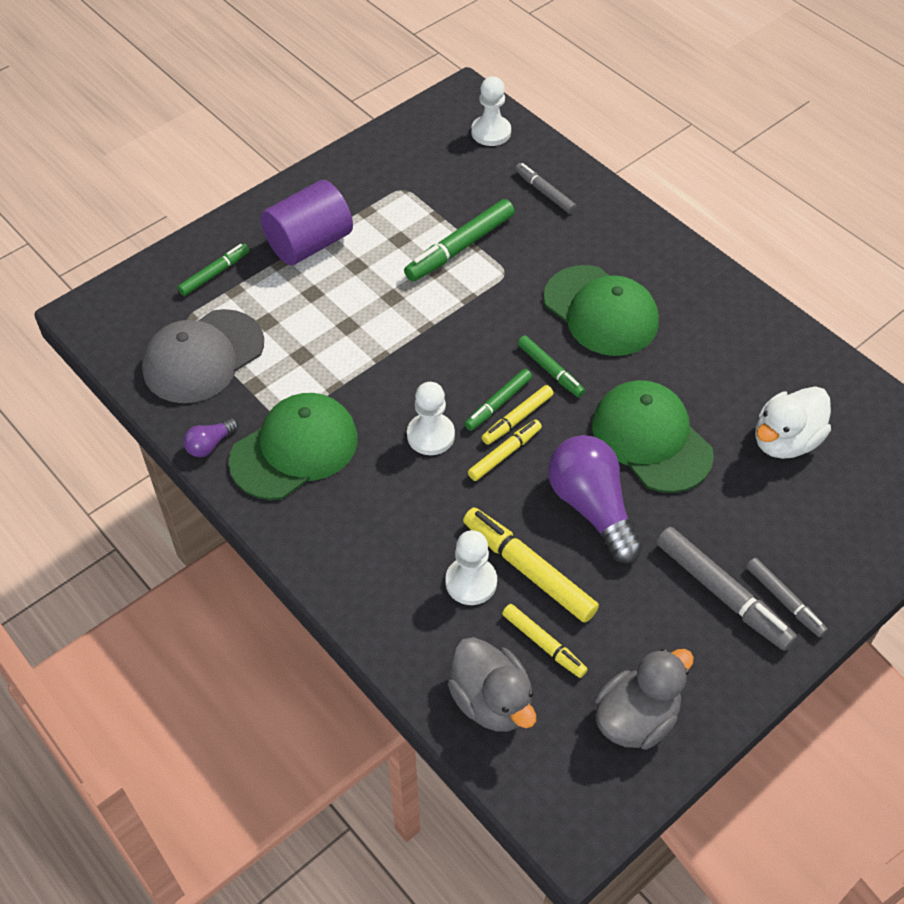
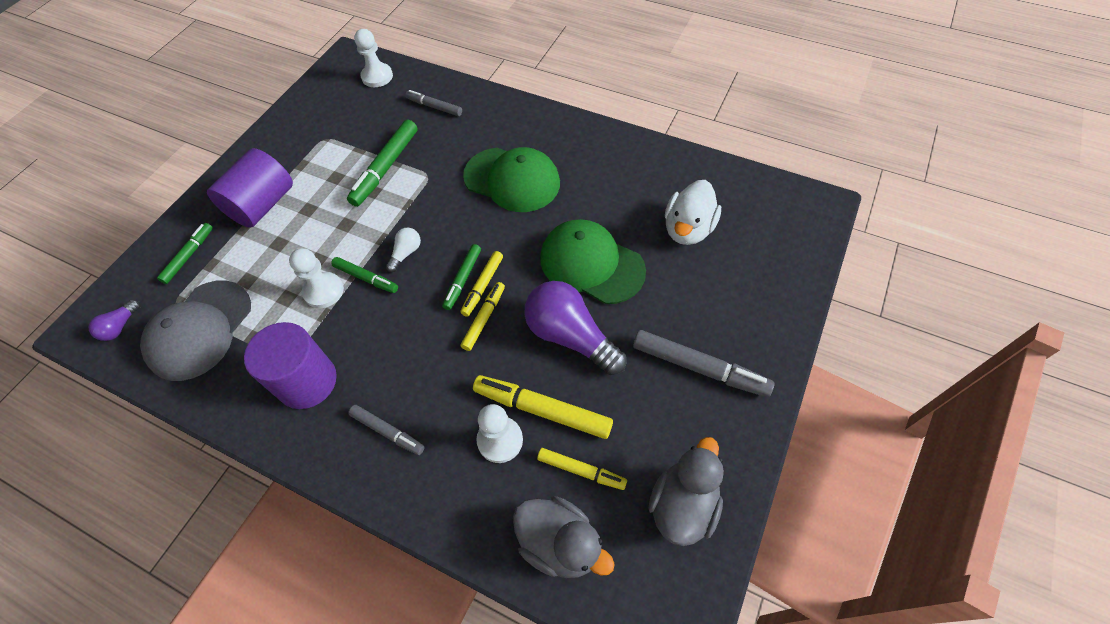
camera: 20 degrees left, 5 degrees up
(210, 444) = (230, 406): purple light bulb -> purple light bulb (120, 326)
(294, 449) = (307, 381): green cap -> purple cylinder
(430, 435) = (418, 326): white pawn -> white pawn (323, 291)
(446, 353) = (406, 253): none -> white light bulb
(550, 370) = (493, 238): green marker -> green marker (366, 278)
(784, 600) = (746, 354): grey marker -> grey marker (388, 431)

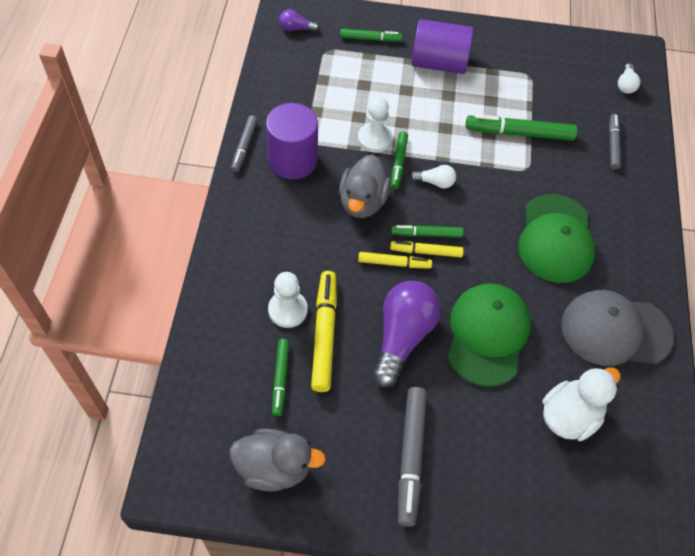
camera: 65 degrees right, 0 degrees up
(200, 330) = (310, 75): grey cap -> grey cap (615, 330)
(377, 76) = (625, 85): white pawn -> white light bulb
(388, 431) = (270, 229): grey marker -> grey marker (244, 146)
(560, 543) = (217, 378): grey duck -> grey duck (363, 202)
(581, 470) = (280, 379): yellow marker -> green marker
(688, 229) = (569, 416): white duck -> white duck turned 135 degrees clockwise

